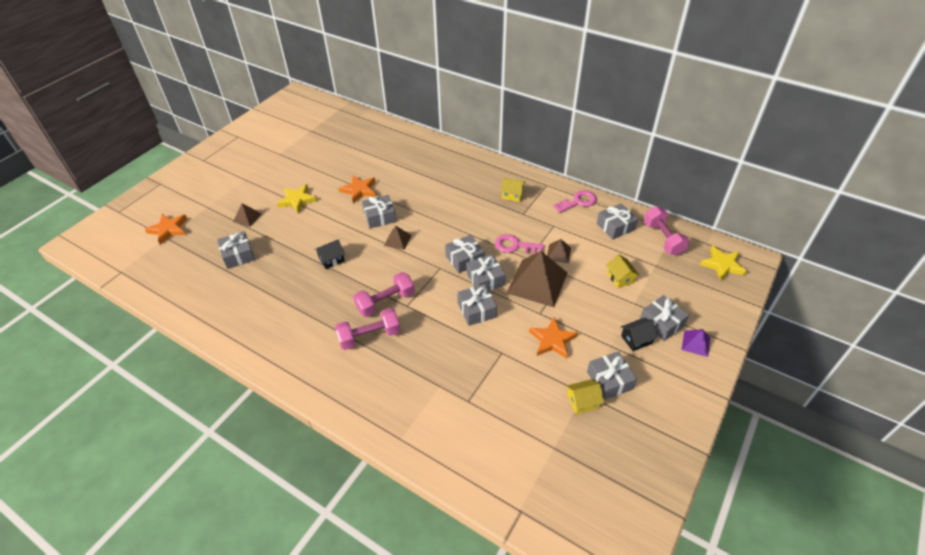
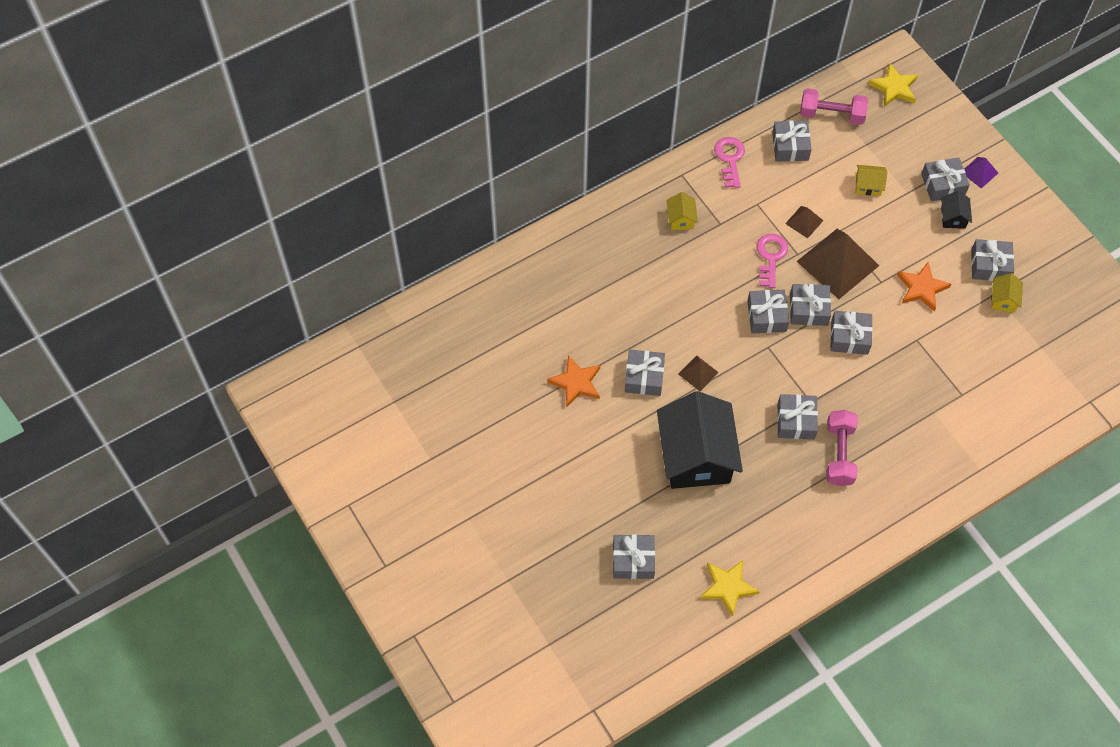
camera: 65 degrees left, 15 degrees up
(168, 229) = (533, 638): orange star -> none
(247, 217) = (560, 533): brown pyramid -> none
(297, 200) = (556, 463): yellow star -> yellow star (728, 587)
(331, 259) = (696, 455): black house -> black house, size x2.42
(385, 302) = (796, 421): pink dumbbell -> grey gift
(512, 195) = (681, 219): yellow house -> yellow house turned 45 degrees counterclockwise
(515, 246) = (770, 257): pink key -> pink key turned 150 degrees clockwise

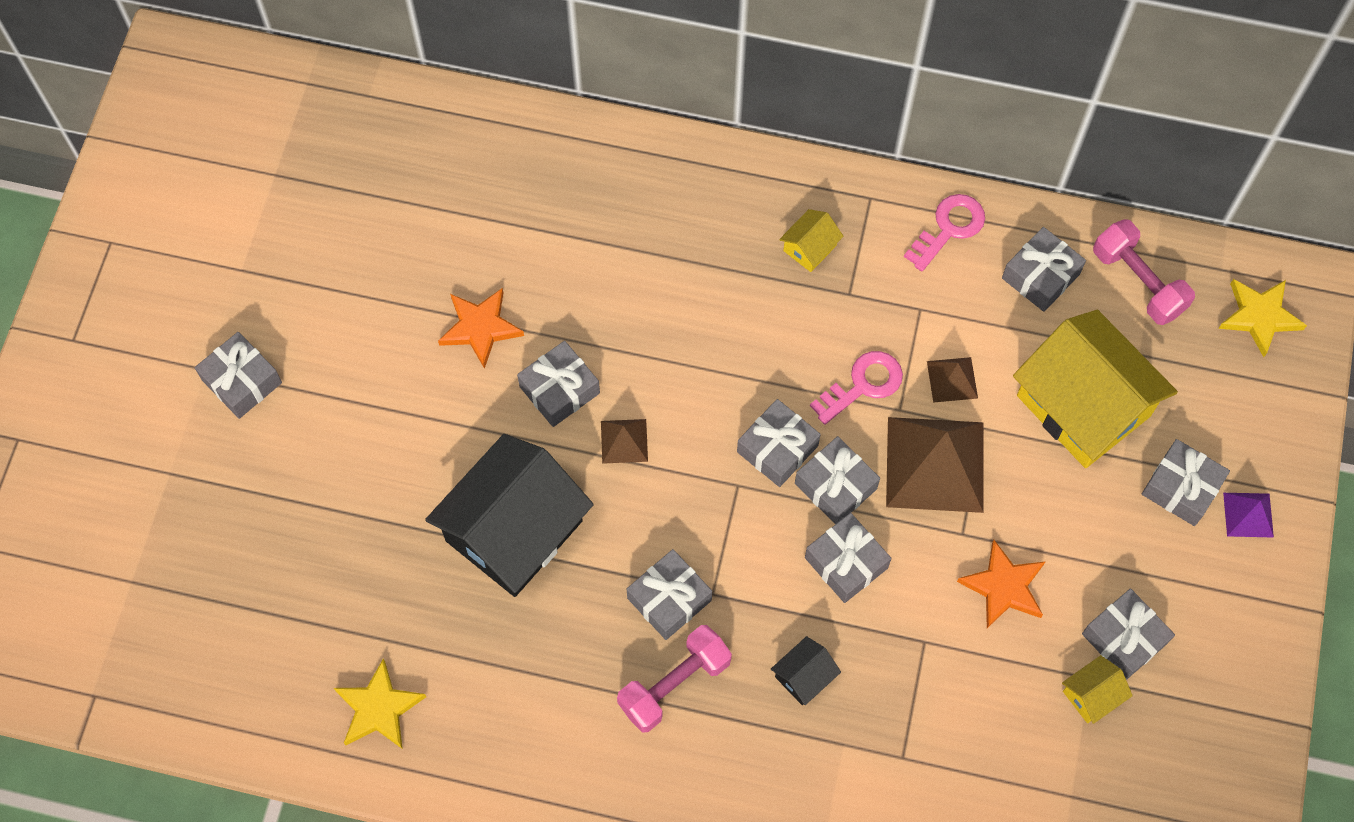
camera: 45 degrees right, 5 degrees up
(633, 560) = (315, 579): grey gift -> grey gift (242, 381)
(868, 185) = (1083, 405): yellow house -> yellow house, size x2.42
(953, 217) = (1147, 539): black house -> black house (804, 676)

